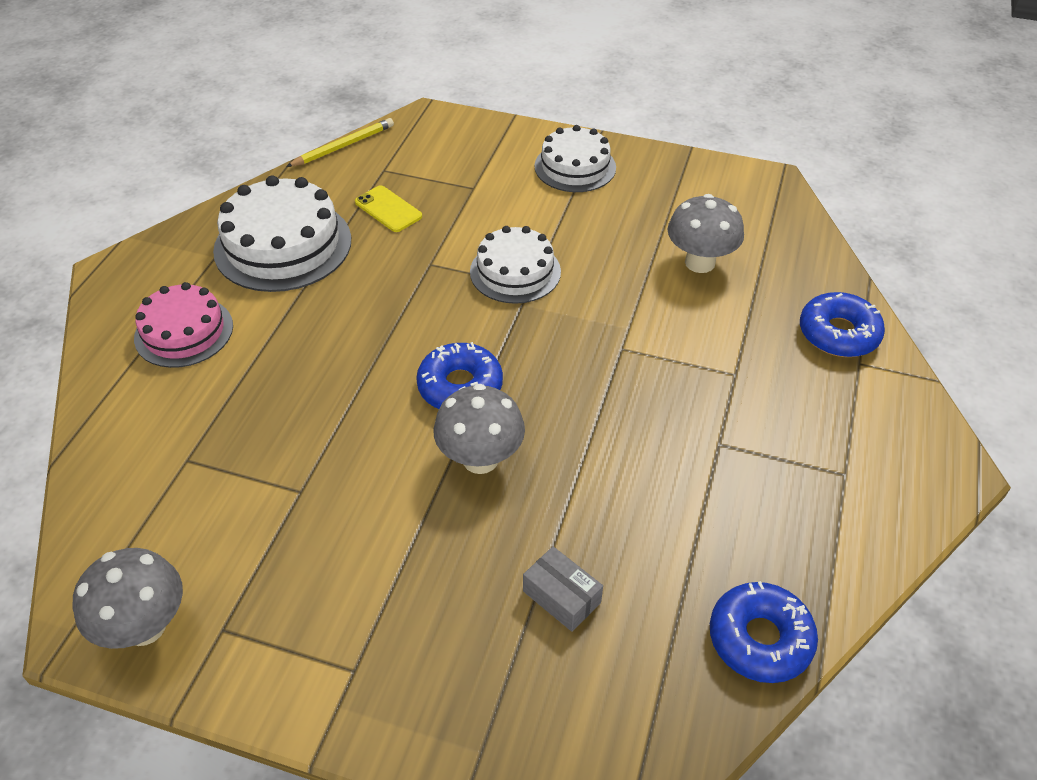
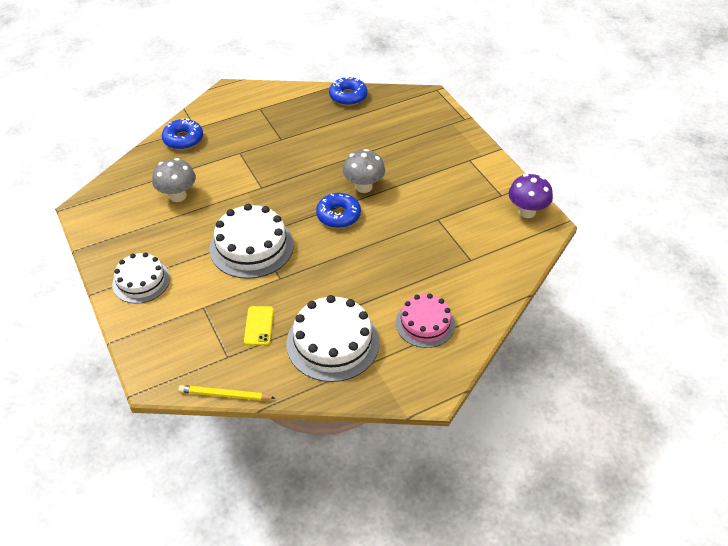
camera: 135 degrees left, 0 degrees up
(145, 626) = (527, 211): grey mushroom -> purple mushroom
(515, 271) = (251, 246): white cake -> white cake, size x1.53
(561, 597) = (388, 137): grey box -> none

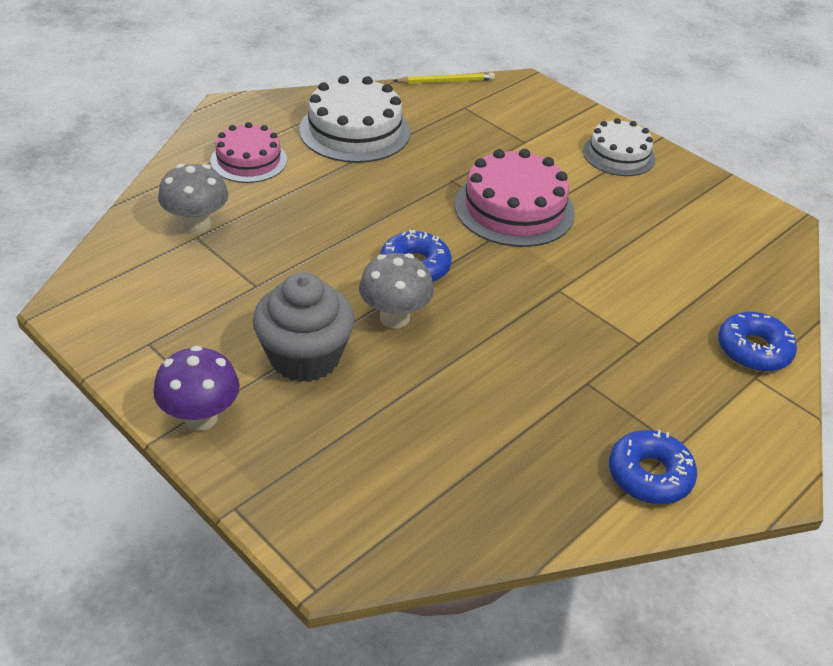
camera: 160 degrees right, 5 degrees down
(177, 196) = (671, 256): grey mushroom -> grey mushroom (197, 225)
(251, 246) = (514, 208): white cake -> pink cake
(259, 326) = (448, 134): yellow phone -> none
(348, 96) = (516, 519): blue donut -> blue donut (649, 475)
(419, 174) = (305, 357): none -> grey cupcake
(527, 211) = (103, 321): purple mushroom -> purple mushroom (200, 417)

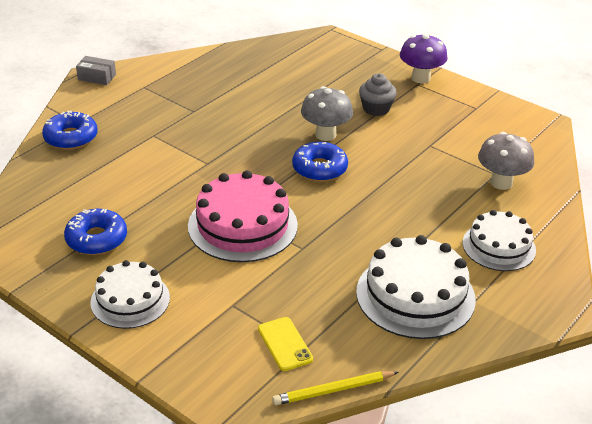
camera: 175 degrees right, 5 degrees down
(249, 160) = (499, 246): pink cake -> white cake
(305, 357) = (376, 109): grey cupcake -> grey cupcake, size x0.59
(480, 111) = (284, 344): none -> yellow phone
(649, 475) = (164, 74): blue donut -> blue donut (96, 239)
(765, 479) = (97, 77): none -> grey box

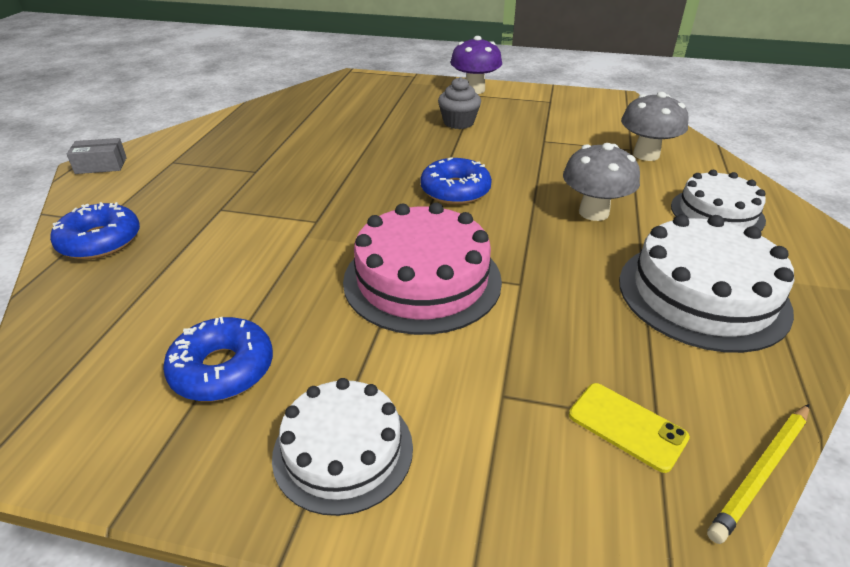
camera: 25 degrees left, 0 degrees up
(325, 134) = (430, 157): grey mushroom -> grey mushroom (593, 212)

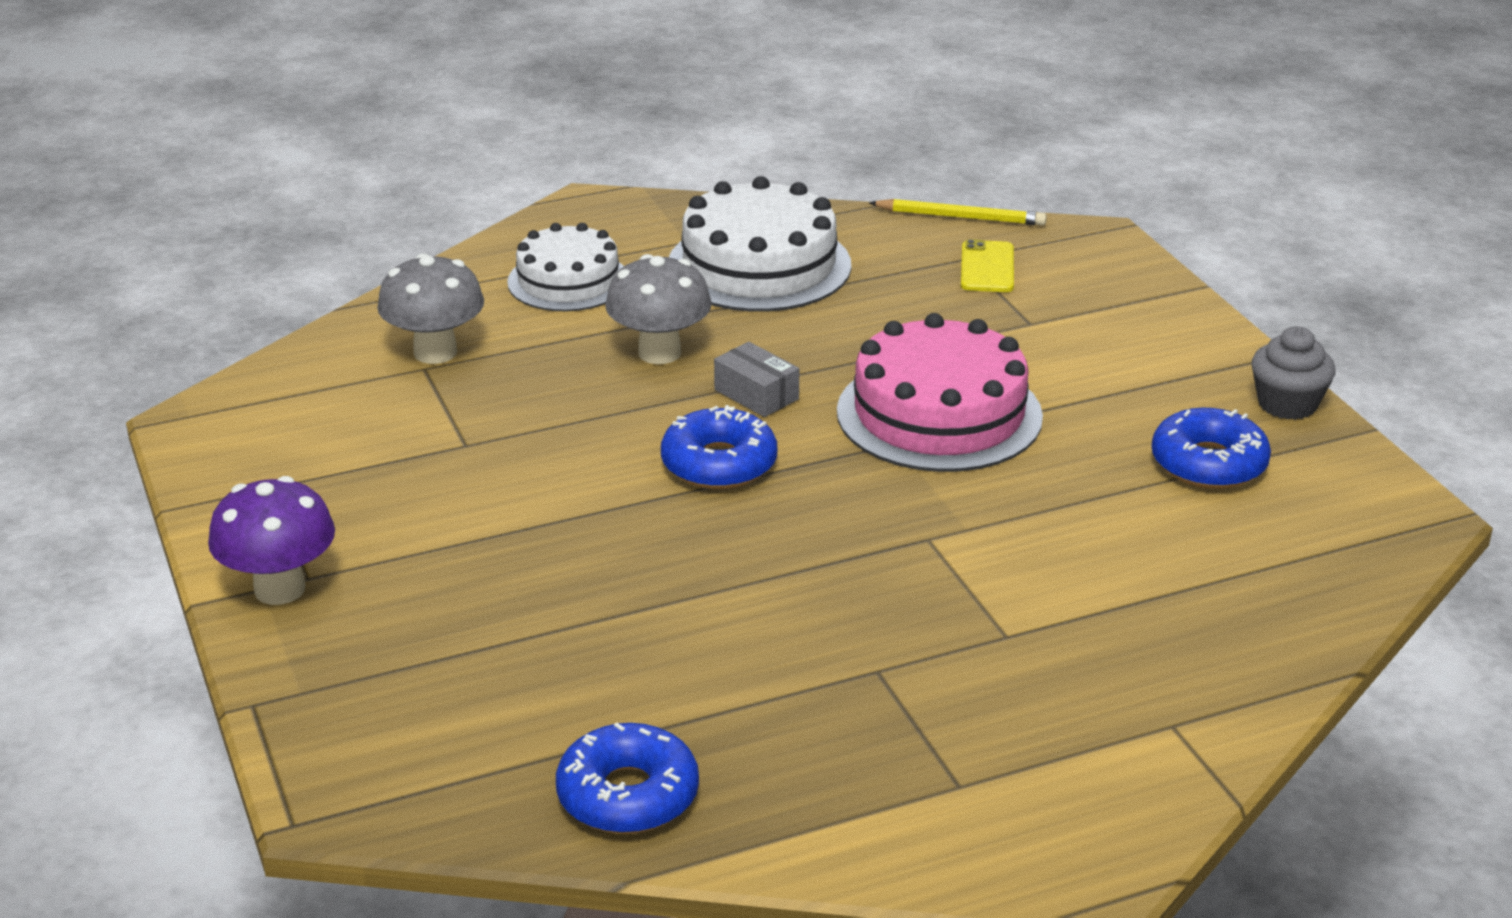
camera: 125 degrees left, 5 degrees down
(100, 241) = (1200, 687): blue donut -> blue donut (628, 795)
(101, 165) = (1073, 863): grey box -> grey box (756, 394)
(343, 450) = (1183, 367): white cake -> none
(458, 123) = (472, 547): grey cupcake -> grey cupcake (1287, 404)

